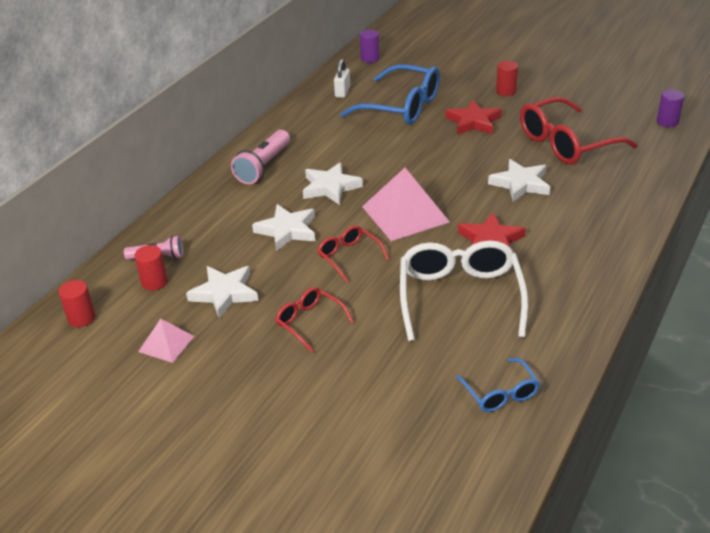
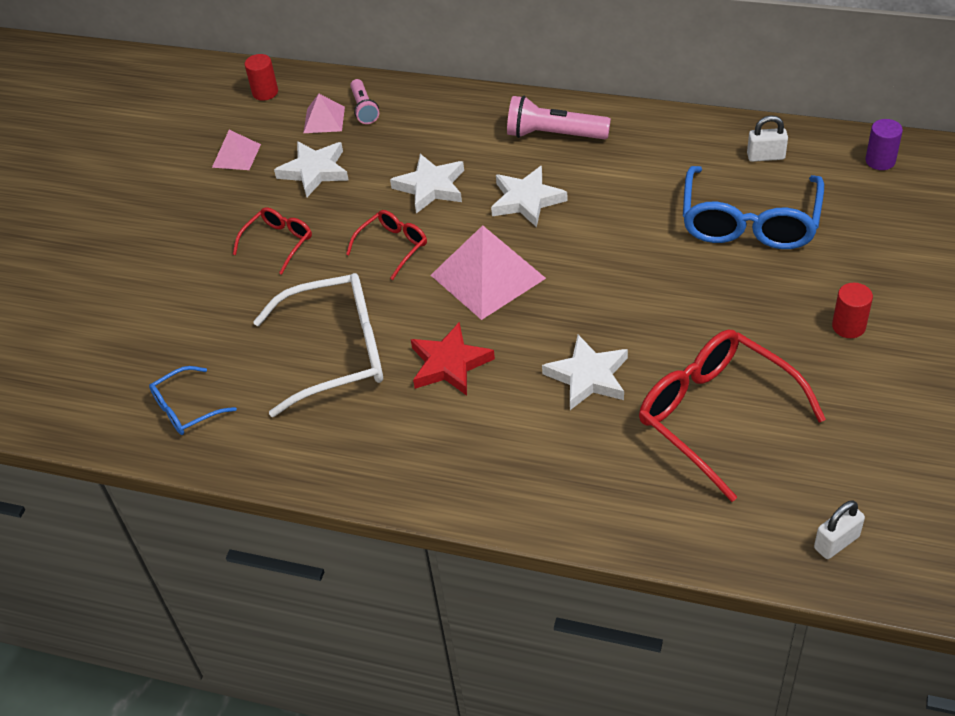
camera: 80 degrees right, 10 degrees up
(154, 282) = (324, 119): red cylinder -> pink pyramid
(473, 122) = (737, 304): red star -> none
(667, 122) = (836, 542): purple cylinder -> white padlock

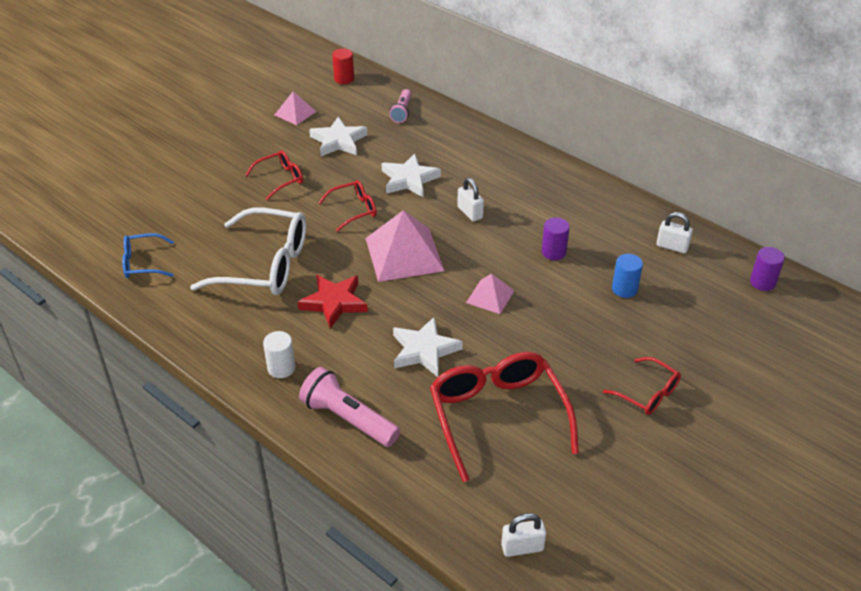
camera: 20 degrees right, 5 degrees down
(324, 119) = (370, 110): pink pyramid -> pink pyramid (490, 296)
(444, 463) = (281, 368): none -> white cylinder
(527, 200) = (470, 213): white star -> white padlock
(554, 135) = (522, 175): pink flashlight -> pink flashlight (348, 419)
(648, 210) = (553, 252): none -> purple cylinder
(749, 223) = (624, 289): blue glasses -> blue cylinder
(848, 326) = (648, 394): red cylinder -> red glasses

